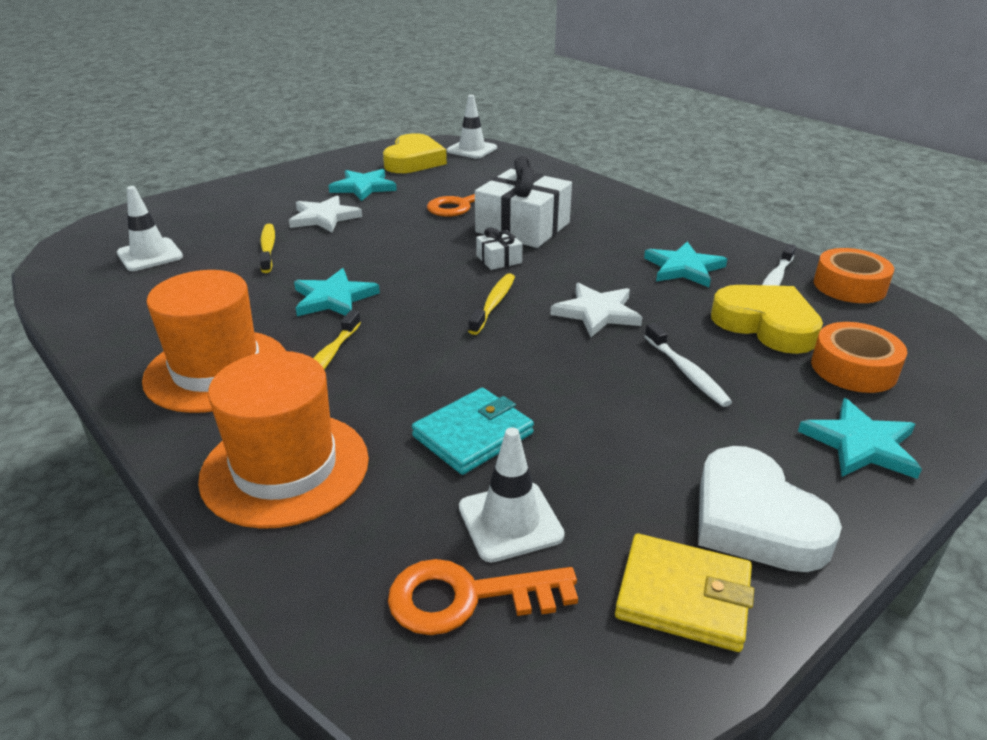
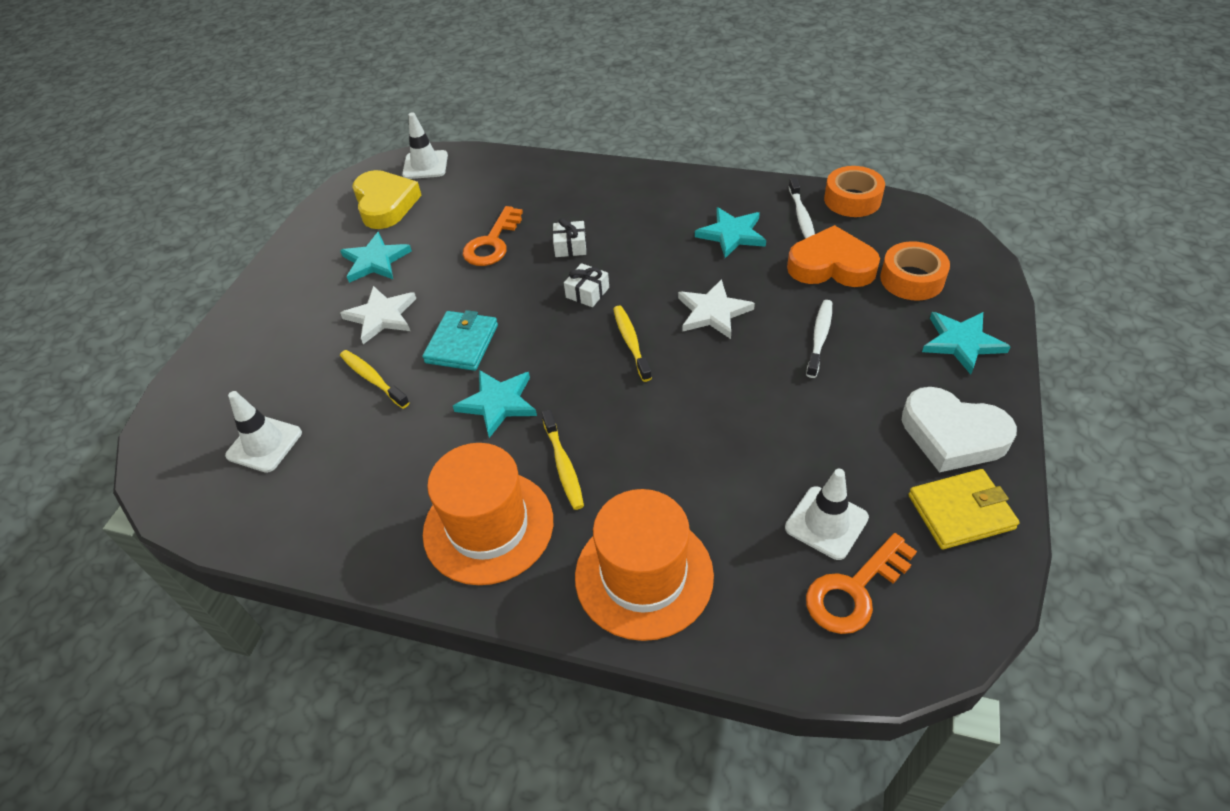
camera: 30 degrees left, 15 degrees up
(473, 435) = (738, 471): turquoise wallet -> turquoise wallet (462, 344)
(523, 227) = (570, 246): white gift -> white gift, size x0.45
(687, 372) = (819, 337): white toothbrush -> white toothbrush turned 105 degrees counterclockwise
(766, 325) = (831, 265): yellow heart -> orange heart

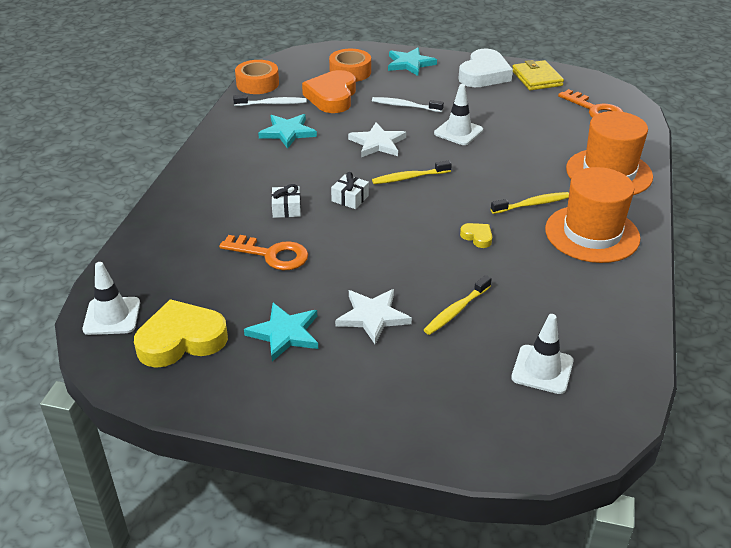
camera: 95 degrees left, 10 degrees down
(462, 344) = (411, 262): turquoise wallet -> none
(498, 403) = (477, 237): turquoise star -> yellow heart
(826, 523) = (554, 114): white traffic cone -> white traffic cone (458, 132)

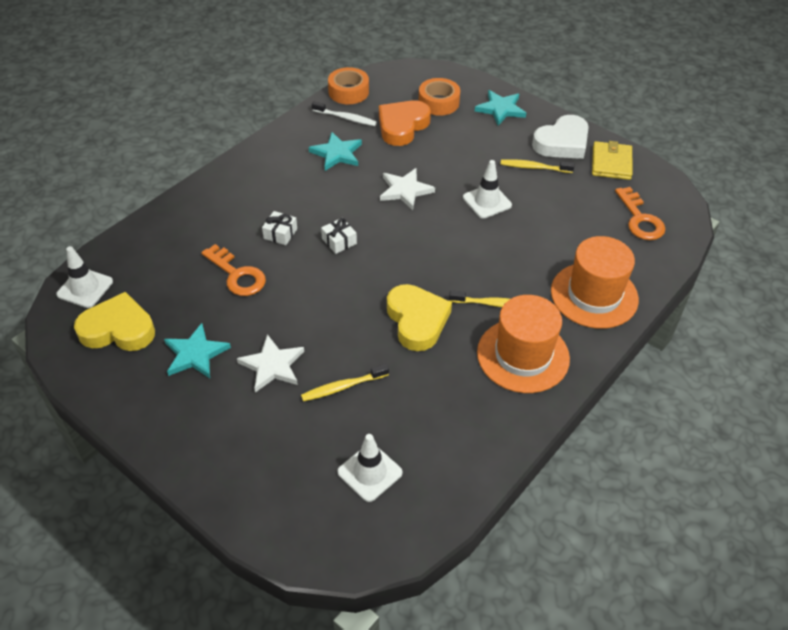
camera: 25 degrees right, 10 degrees up
(405, 106) = (460, 157): white toothbrush -> none
(409, 177) = (405, 237): yellow toothbrush -> yellow toothbrush (534, 167)
(477, 237) = (417, 320): yellow heart -> yellow heart, size x2.22

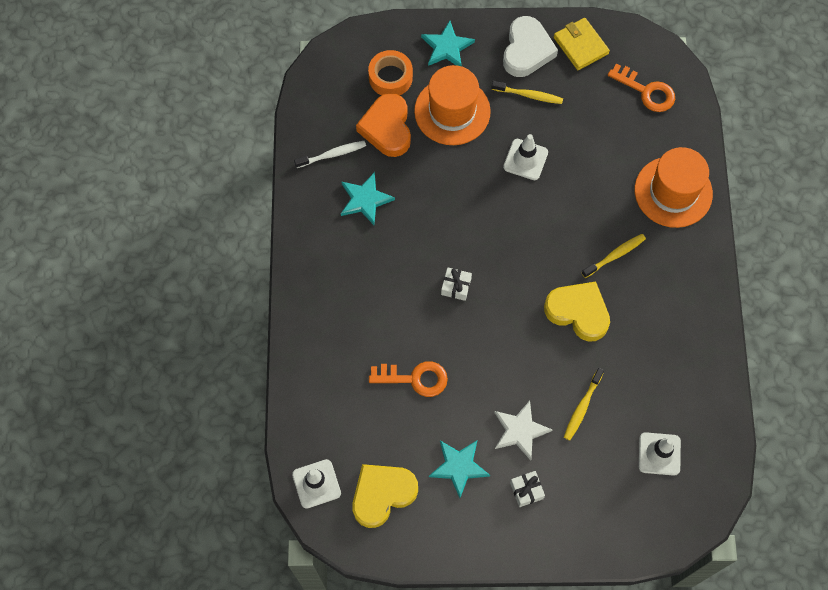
camera: 40 degrees left, 20 degrees up
(280, 233) = (405, 315): white gift -> white gift (526, 490)
(348, 92) = (304, 122): orange tape -> none
(405, 190) = (455, 197): white star -> none
(523, 355) = (671, 284): orange hat -> orange hat (452, 111)
(534, 167) = (529, 95): yellow toothbrush -> yellow toothbrush turned 135 degrees counterclockwise

